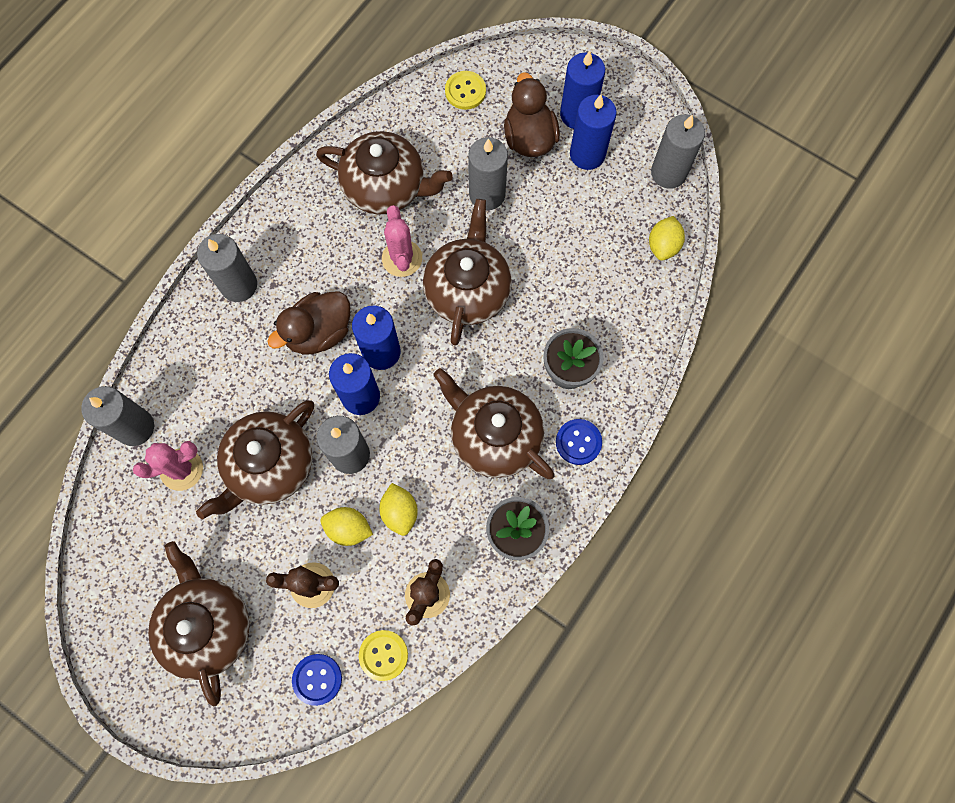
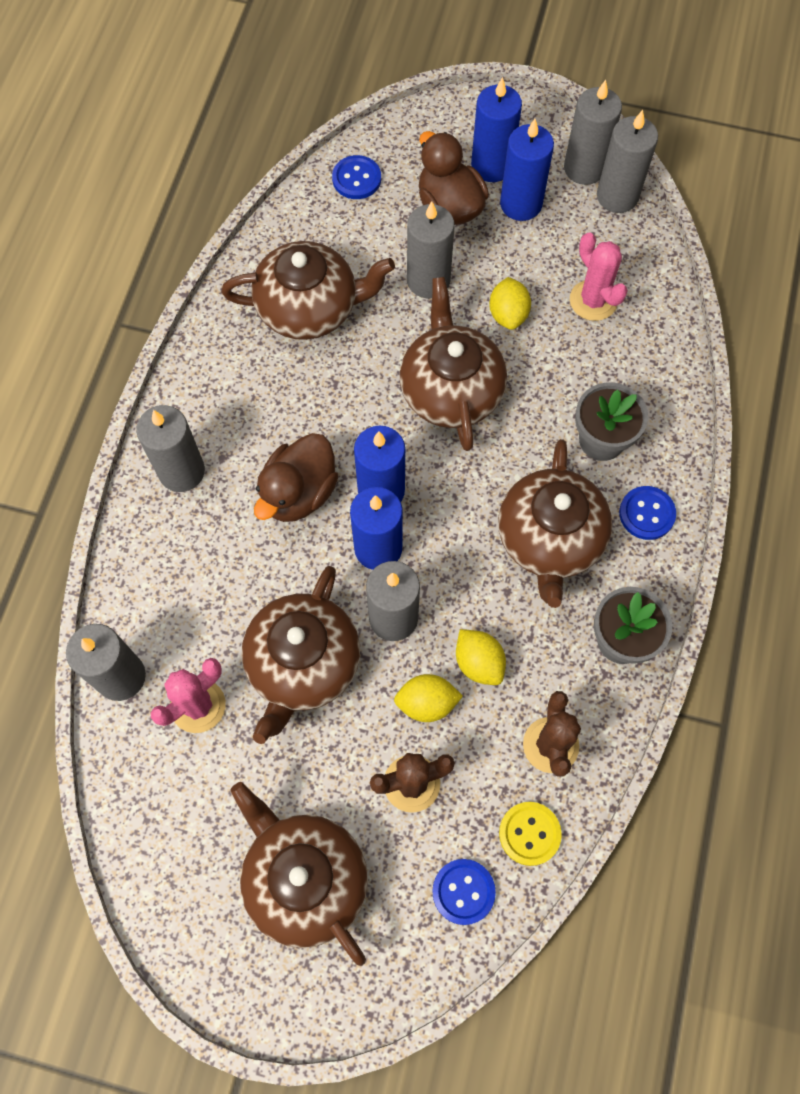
camera: 20 degrees left, 5 degrees down
(402, 258) = (361, 380): pink cactus -> pink cactus (593, 300)
(465, 91) = (356, 179): yellow button -> blue button
(494, 436) = (550, 539): brown teapot -> brown teapot turned 105 degrees counterclockwise
(652, 140) = (584, 168): none -> grey candle
(663, 245) = (645, 273): yellow lemon -> yellow lemon (508, 314)

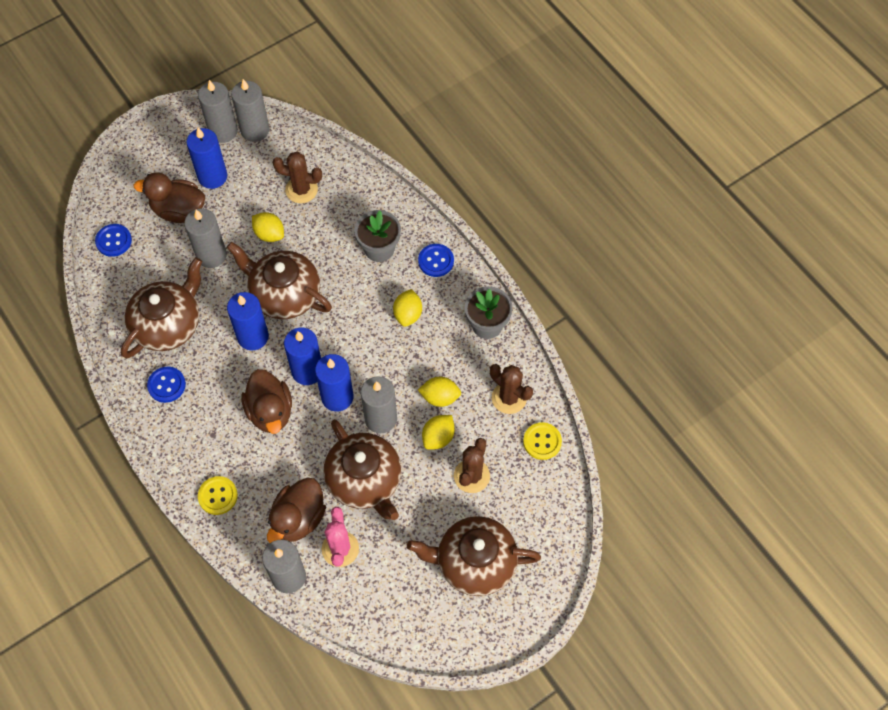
camera: 50 degrees left, 5 degrees down
(155, 522) = (218, 496): none -> yellow button
(181, 471) = (200, 461): grey candle -> none
(197, 629) = (298, 519): none -> brown duck
(463, 891) = (543, 493): blue button -> blue button (166, 385)
(491, 166) = (175, 171): blue candle -> blue candle (253, 336)
(550, 539) = (408, 314): brown teapot -> yellow lemon
(593, 300) = (301, 190): pink cactus -> brown cactus

